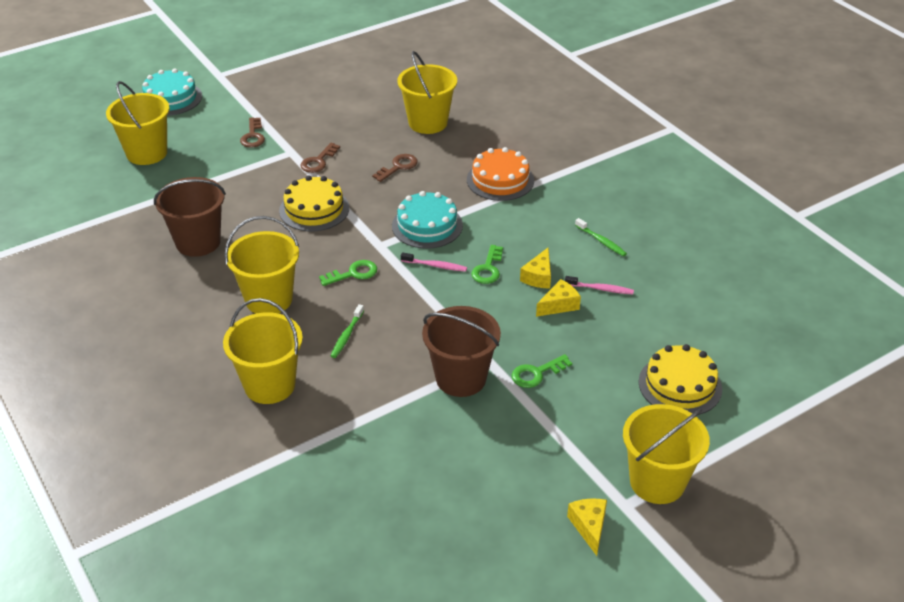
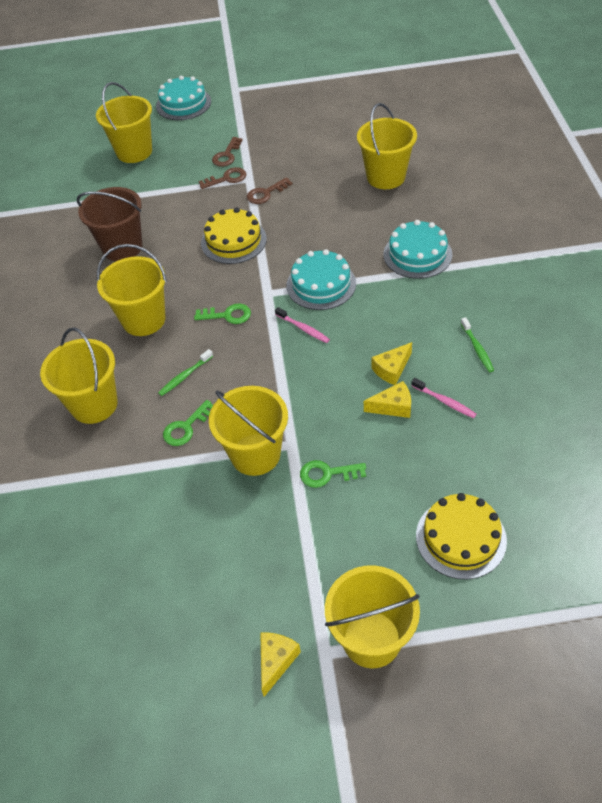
camera: 30 degrees right, 10 degrees up
(398, 167) = (332, 216): brown key -> brown key (227, 178)
(461, 378) = (255, 454): brown bucket -> yellow bucket
(488, 269) = (349, 346): green key -> green key (186, 427)
(500, 180) = (417, 254): orange cake -> turquoise cake

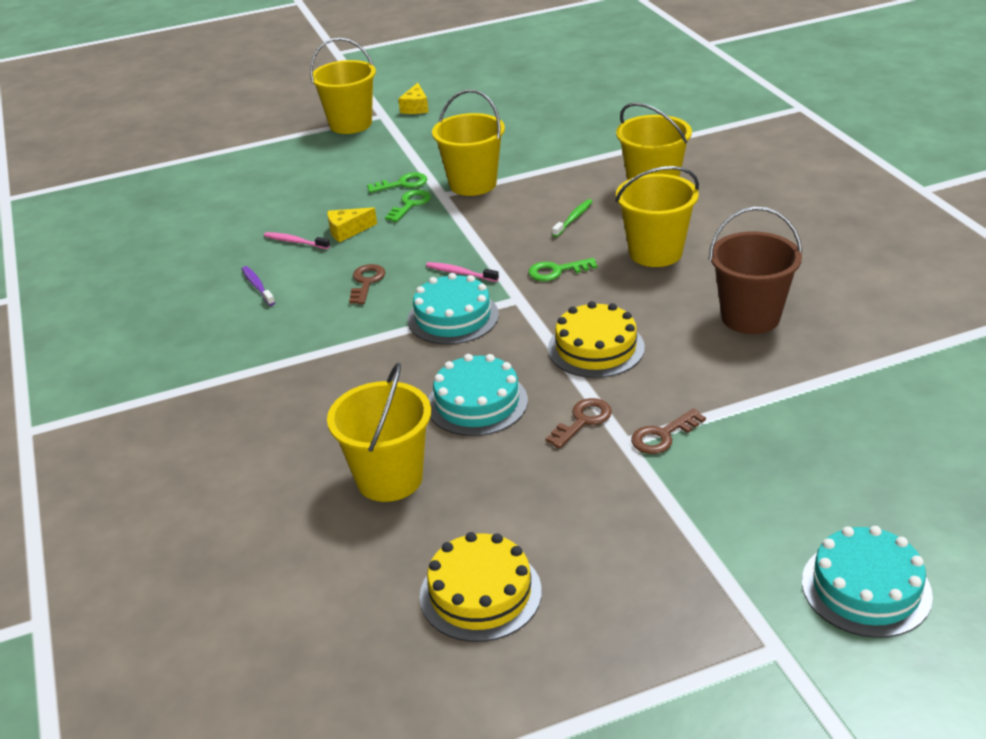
camera: 165 degrees right, 15 degrees down
(134, 152) = (869, 461): yellow bucket -> none
(186, 427) = (548, 188): green key -> green key (410, 204)
(227, 155) = (690, 478): brown key -> brown key (366, 282)
(392, 369) = (352, 256): yellow cheese -> none
(417, 254) = (329, 369): turquoise cake -> turquoise cake (477, 402)
(461, 538) = (284, 171): yellow cake -> yellow cake (480, 593)
(477, 348) = (257, 286): green toothbrush -> purple toothbrush

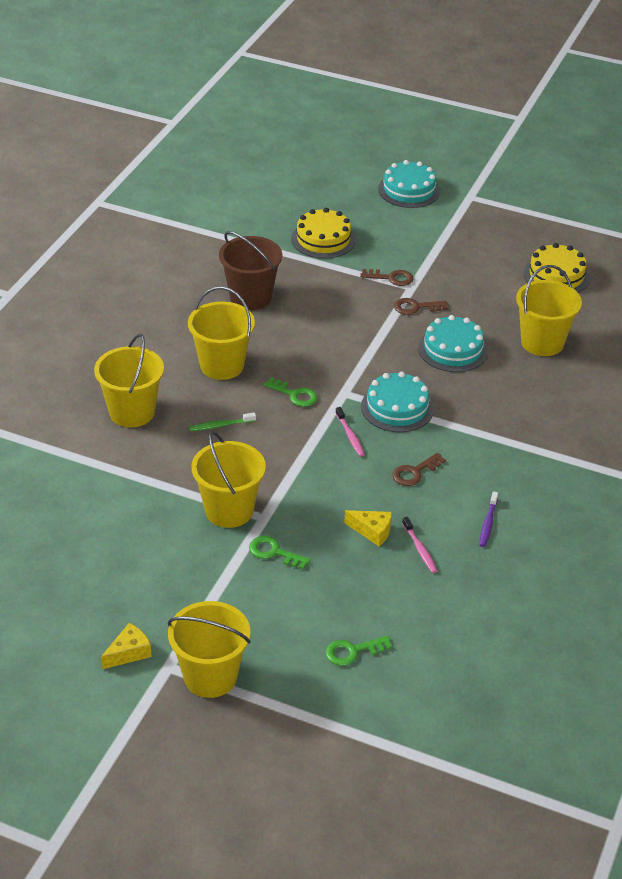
camera: 140 degrees left, 5 degrees up
(410, 204) = (298, 524): green key -> green key (352, 651)
(596, 348) = (351, 335): yellow cake -> yellow cake (323, 239)

